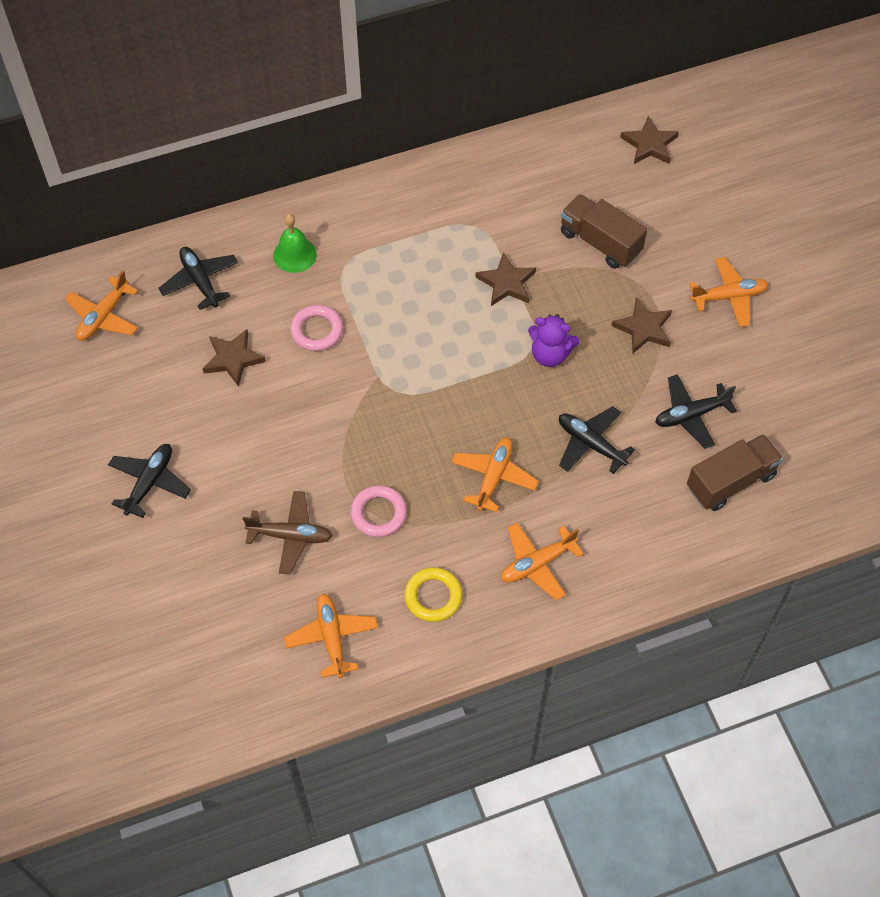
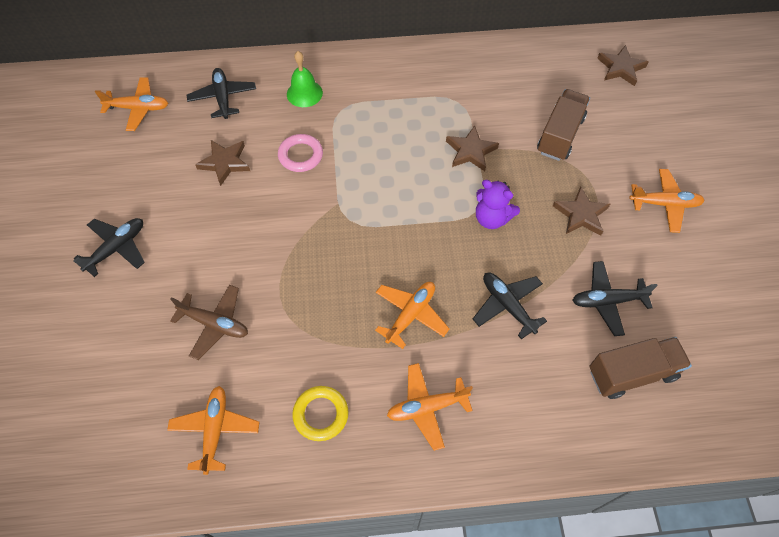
camera: 15 degrees right, 0 degrees up
(103, 316) = (138, 108): orange plane -> orange plane turned 135 degrees counterclockwise
(378, 513) = (298, 323): pink ring -> none
(600, 242) = (560, 135): brown truck -> brown truck turned 60 degrees clockwise

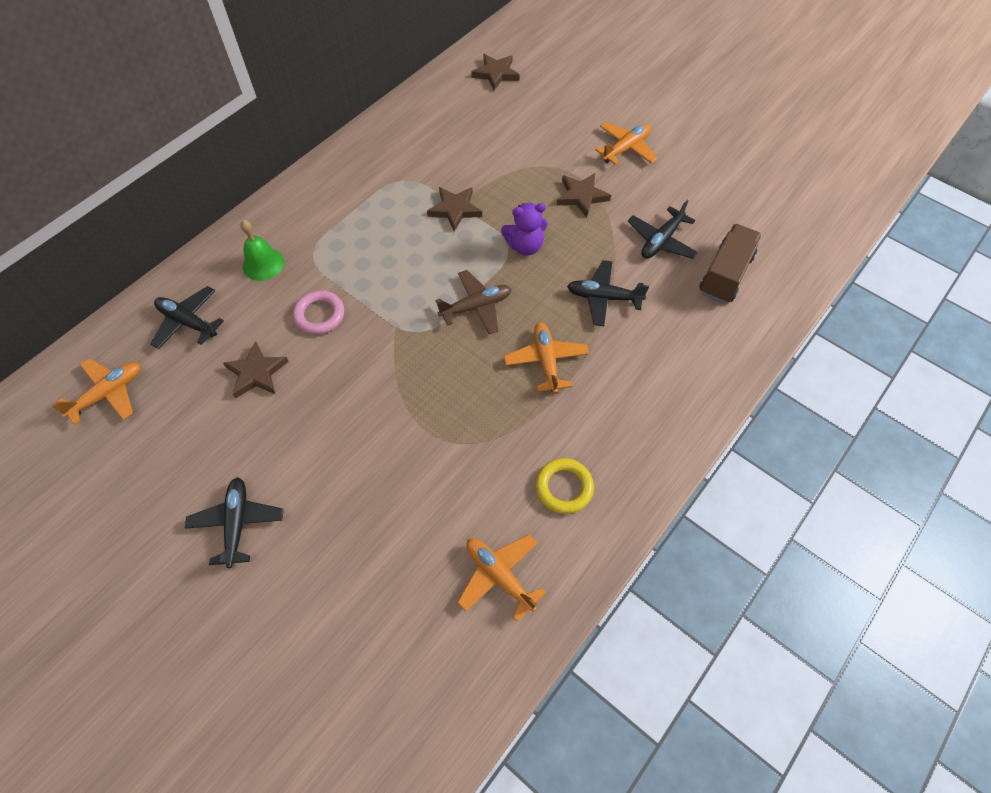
camera: 45 degrees left, 0 degrees up
(214, 324) = (403, 502): brown plane -> brown plane (476, 307)
(427, 407) = (629, 413): orange plane -> none
(560, 135) = (506, 151): brown truck -> none

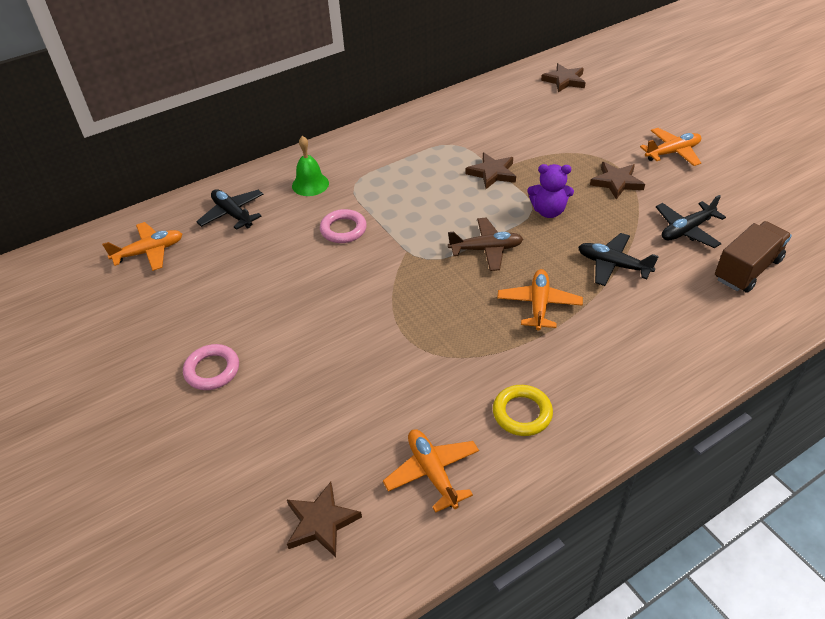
camera: 20 degrees right, 15 degrees down
(237, 523) = (212, 370): black plane -> pink ring
(256, 373) = (273, 261): brown star -> brown star (321, 522)

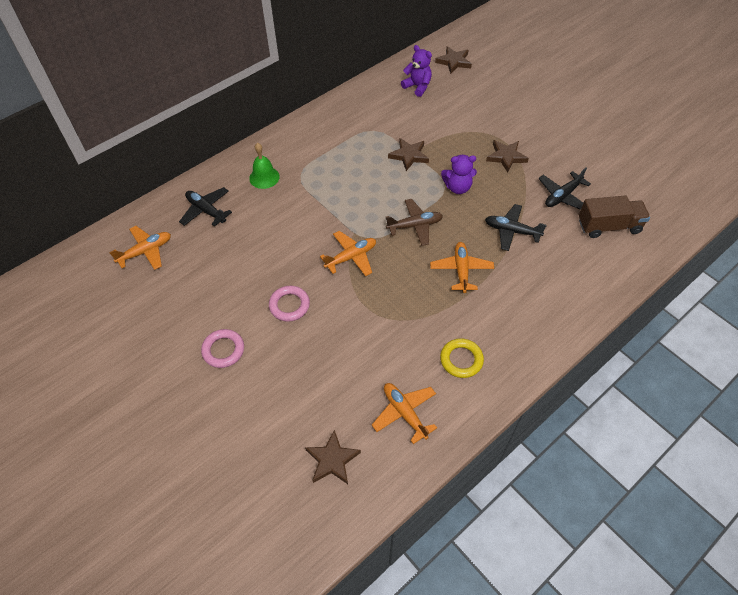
camera: 10 degrees left, 10 degrees up
(343, 229) = (300, 217): pink ring -> pink ring (289, 305)
(515, 103) = (417, 86): none -> purple teddy bear
(672, 152) = (545, 126): orange plane -> orange plane (351, 257)
(747, 269) = (609, 226): brown truck -> brown truck turned 45 degrees clockwise

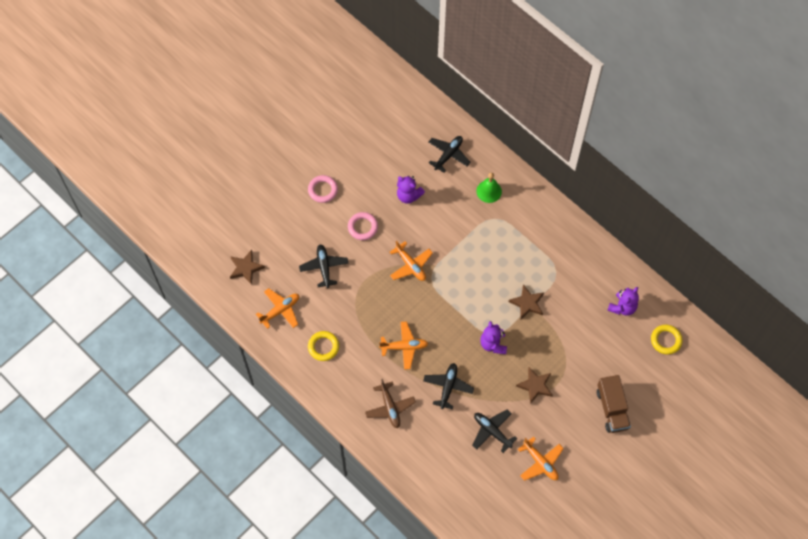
camera: 85 degrees right, 10 degrees up
(145, 251) = (404, 122): orange plane -> orange plane (540, 462)
(253, 253) = (408, 195): none -> purple teddy bear
(343, 354) = (324, 267): none -> black plane
(414, 226) = (447, 311): brown plane -> brown plane (390, 407)
(454, 62) = (666, 340): brown star -> yellow ring
(609, 226) = (460, 467): brown truck -> brown truck (612, 409)

